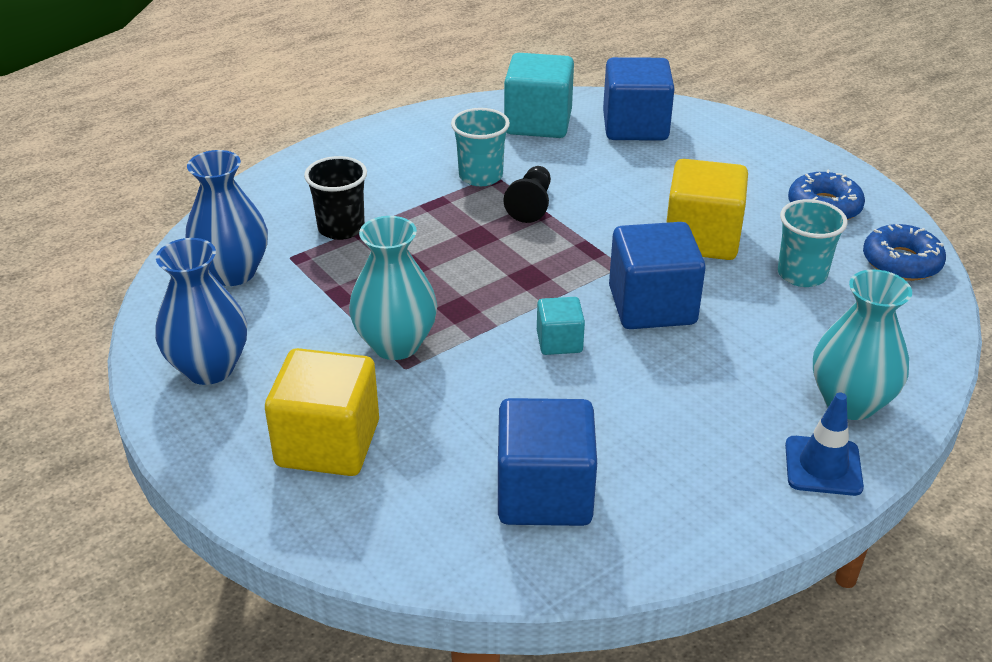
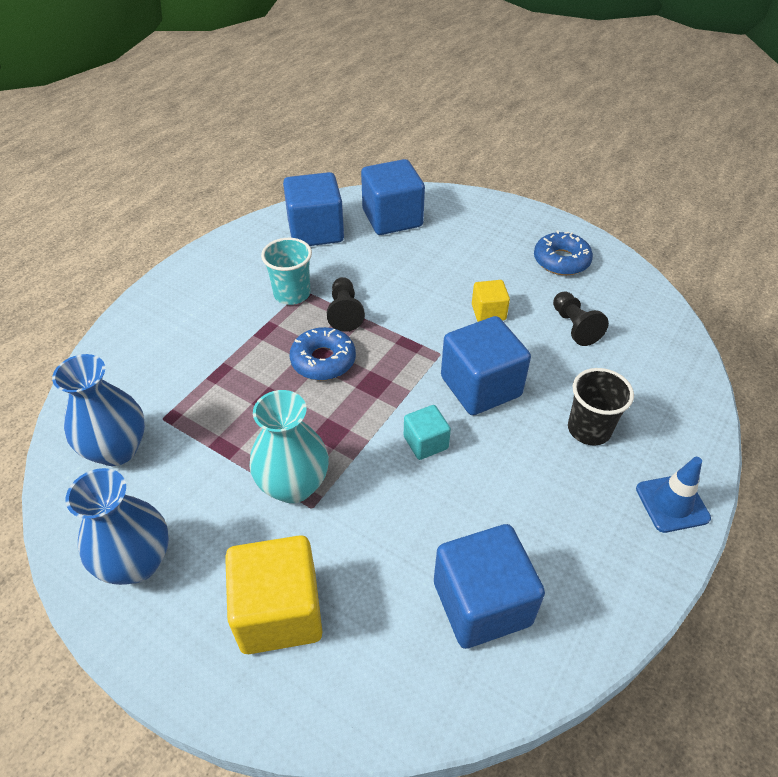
camera: 20 degrees left, 10 degrees up
(341, 228) = (196, 376): black cup -> black cup (589, 429)
(538, 123) = (315, 231): turquoise cube -> blue cube
(701, 239) = (488, 312): yellow cube -> yellow cube, size x0.53
(802, 274) = (574, 327): turquoise cup -> black pawn
(850, 402) = (662, 436): turquoise vase -> none
(901, 262) = (636, 297): blue donut -> blue donut (323, 360)

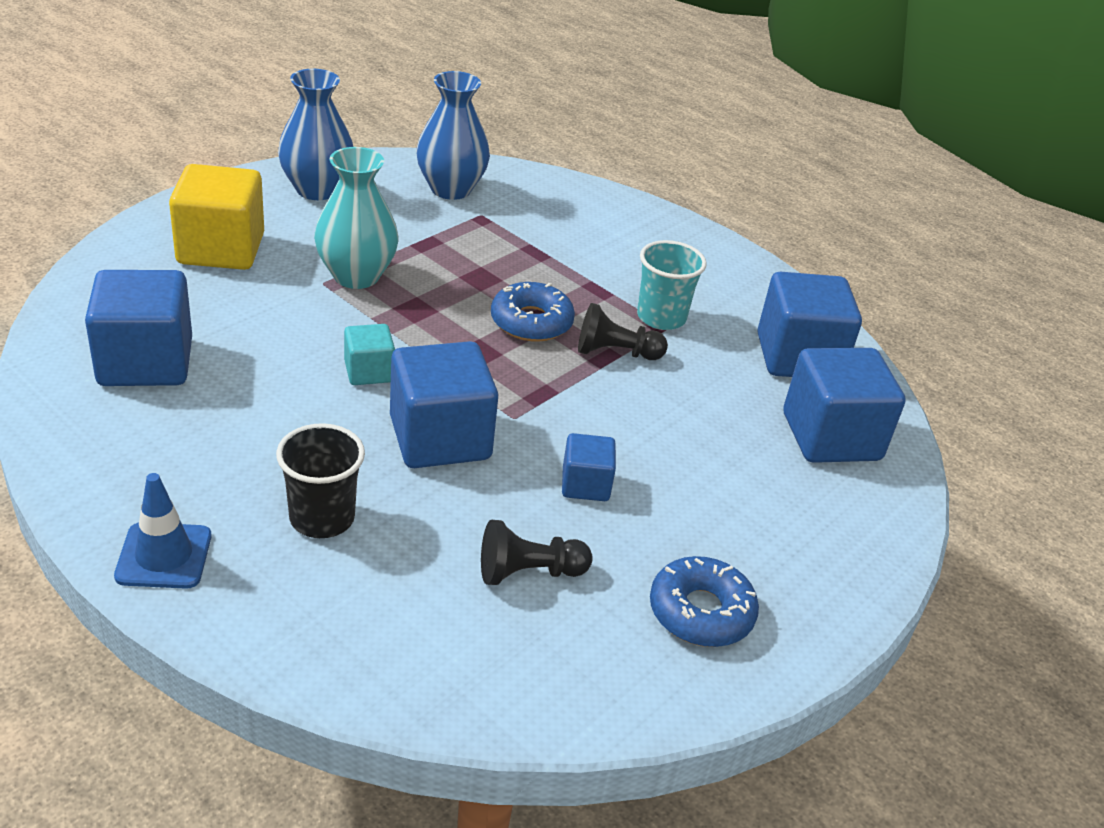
camera: 95 degrees right, 10 degrees down
(488, 312) = (585, 485): yellow cube -> blue cube

